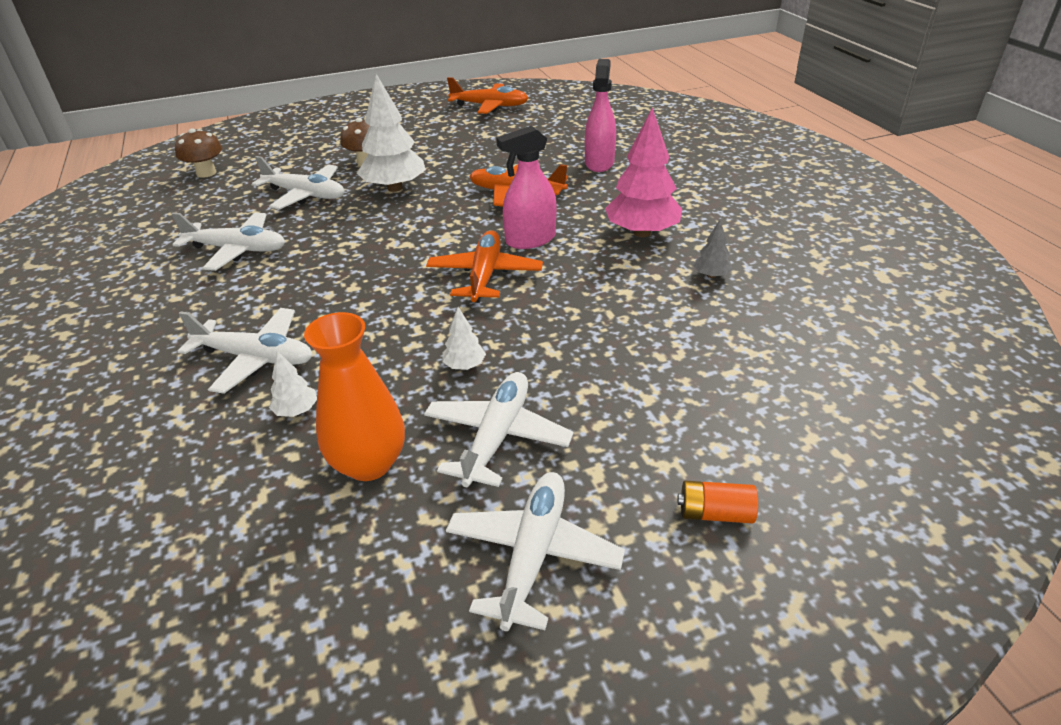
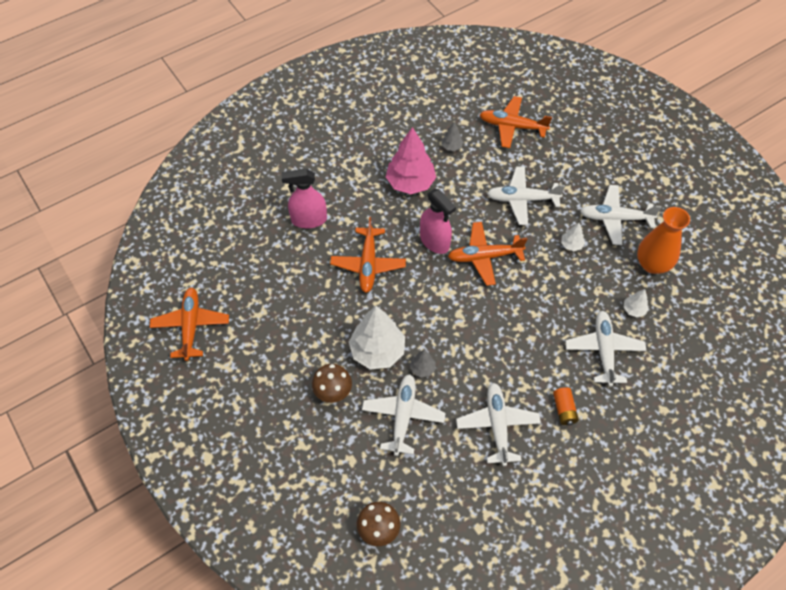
camera: 105 degrees left, 20 degrees up
(351, 211) = (422, 368): none -> grey tree
(533, 554) = (670, 193): white plane -> white plane (522, 199)
(715, 513) = (625, 139): orange battery -> orange battery (564, 410)
(757, 346) = (512, 126): none -> orange plane

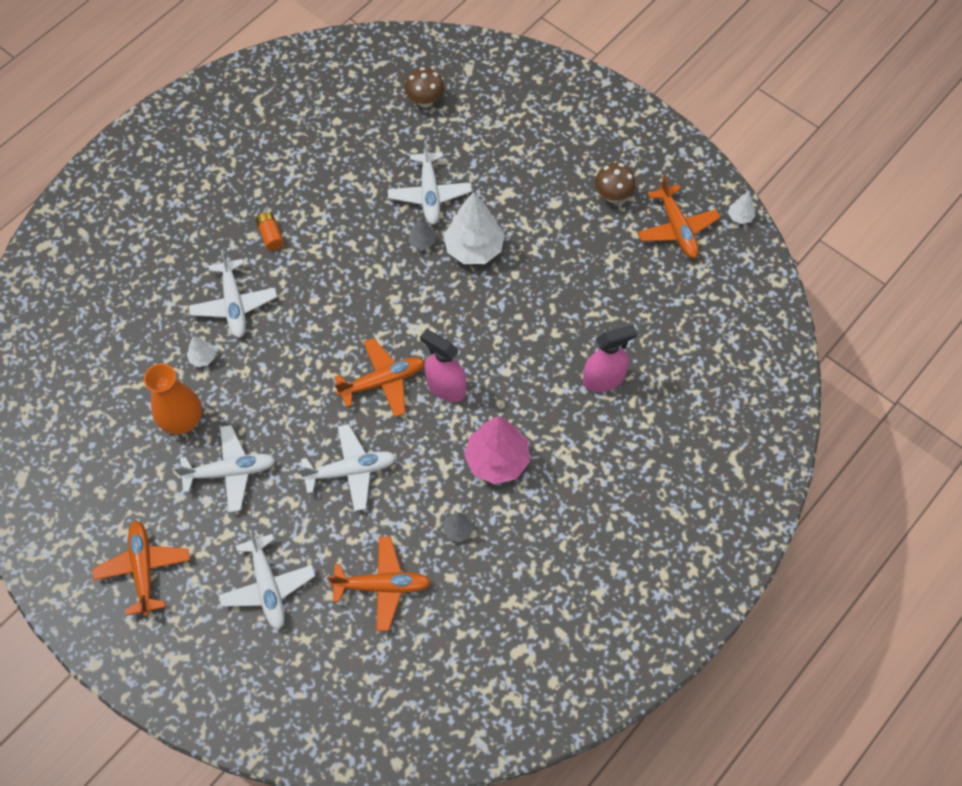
camera: 165 degrees right, 5 degrees up
(333, 392) = (505, 200): brown mushroom -> brown mushroom (613, 195)
(368, 264) = (514, 340): orange plane -> orange plane (143, 569)
(497, 425) = (335, 207): white plane -> white plane (268, 587)
(571, 245) = (281, 422): white tree -> white tree (740, 216)

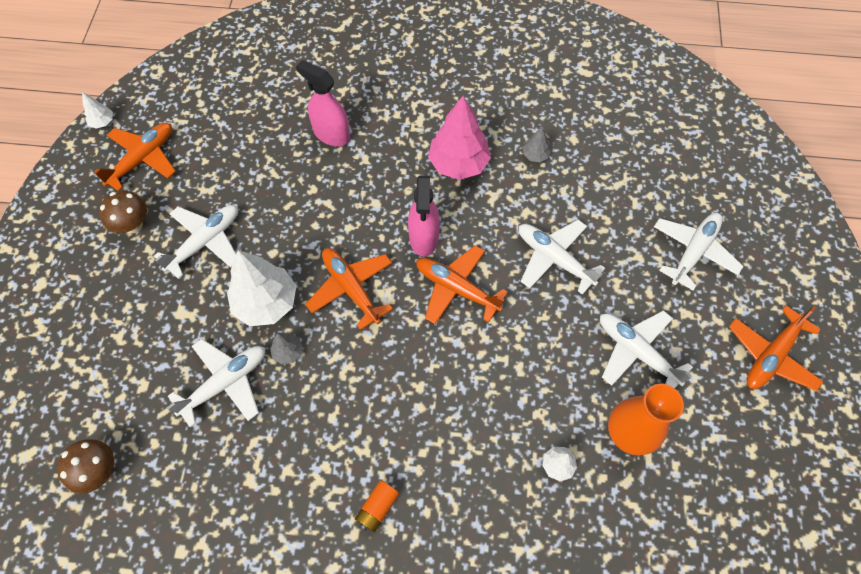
camera: 125 degrees left, 0 degrees up
(234, 304) = (481, 481): white plane -> white plane (205, 242)
(382, 586) = (619, 176): orange plane -> orange plane (351, 288)

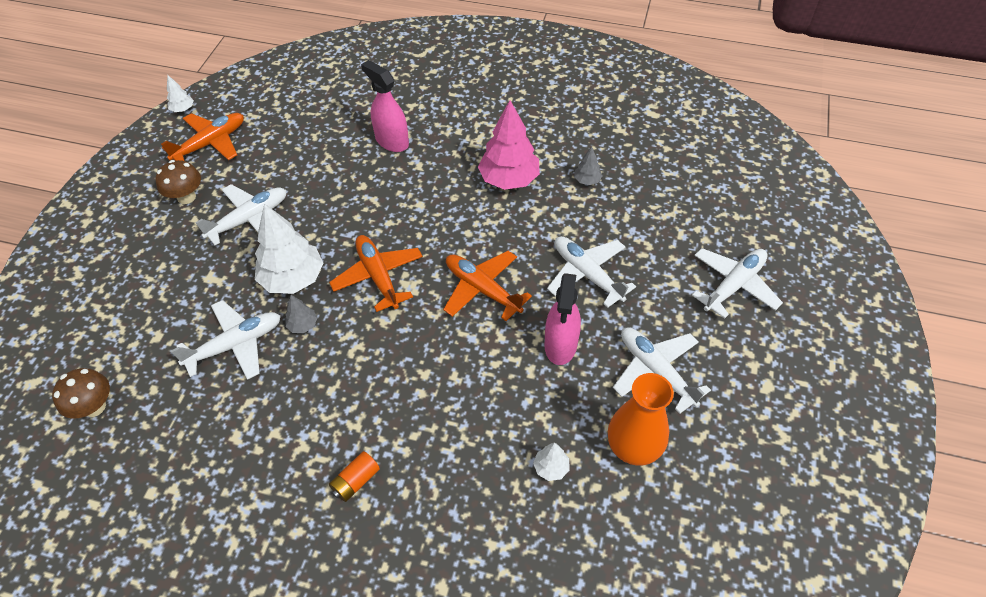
camera: 10 degrees right, 10 degrees down
(424, 238) = (460, 240): pink spray bottle -> pink spray bottle (560, 345)
(771, 356) = (800, 394): orange plane -> none

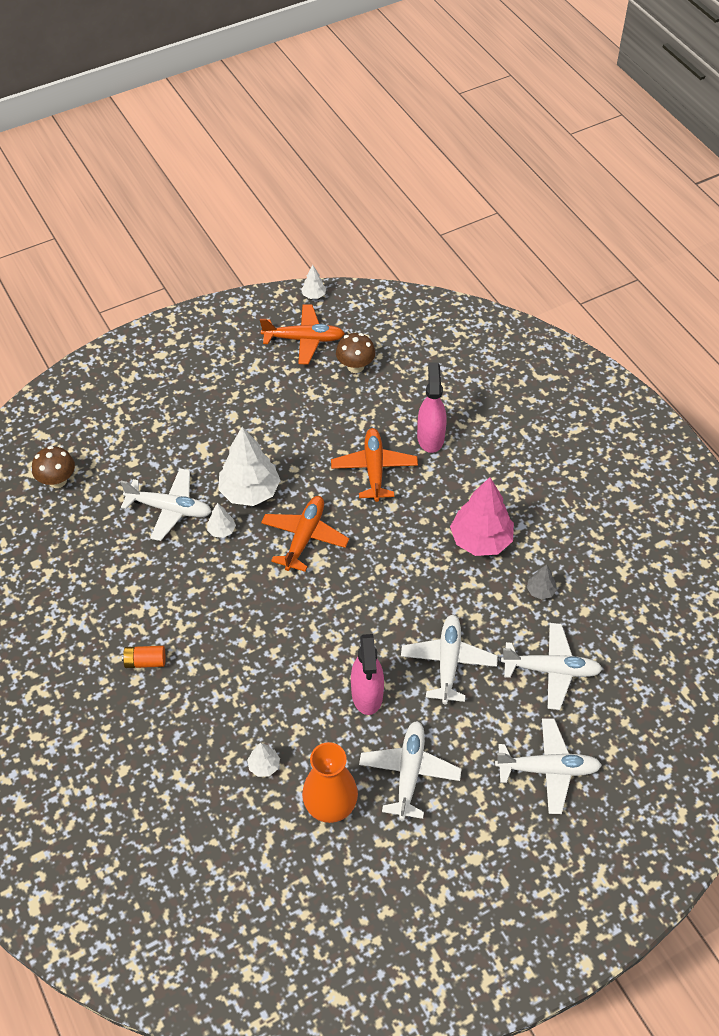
camera: 45 degrees right, 0 degrees up
(186, 197) = (246, 372): brown mushroom -> brown mushroom (355, 366)
(249, 219) = (268, 422): white plane -> white plane (551, 670)
(303, 325) = (222, 530): grey tree -> white tree
(482, 289) = (362, 607): orange plane -> orange plane (374, 469)
(560, 345) = (367, 694): pink spray bottle -> pink spray bottle turned 60 degrees counterclockwise

